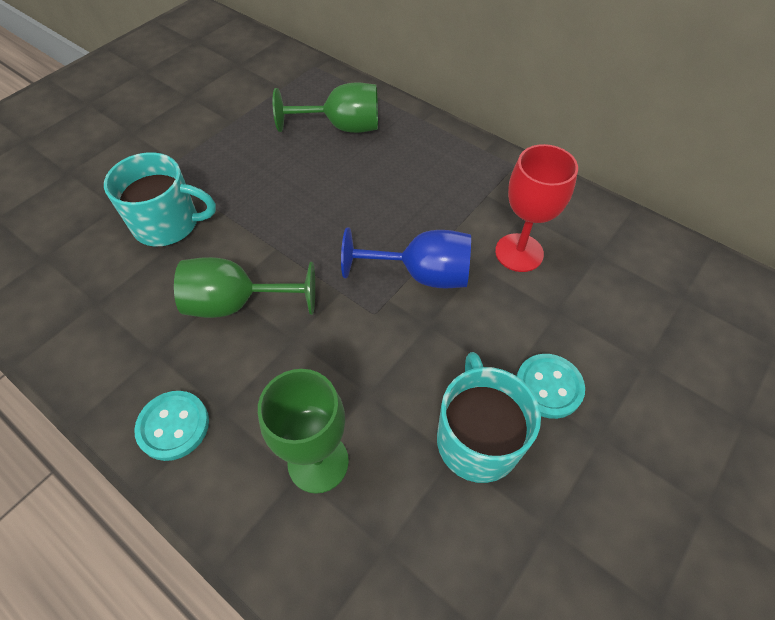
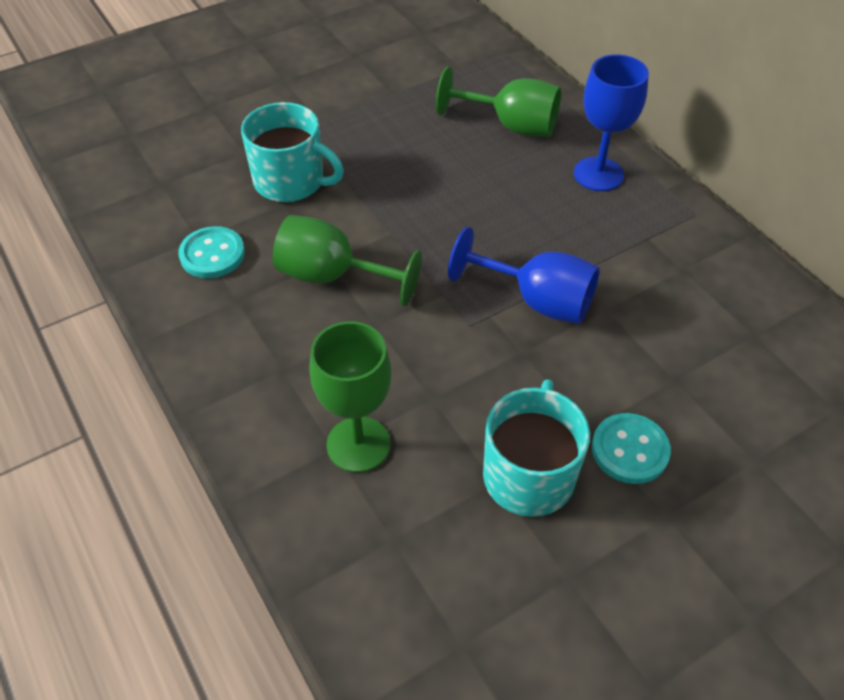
camera: 20 degrees right, 5 degrees down
(173, 426) = (233, 370): turquoise button -> turquoise button (212, 254)
(427, 151) = (598, 174): none -> blue goblet
(519, 252) = (658, 308): red goblet -> none

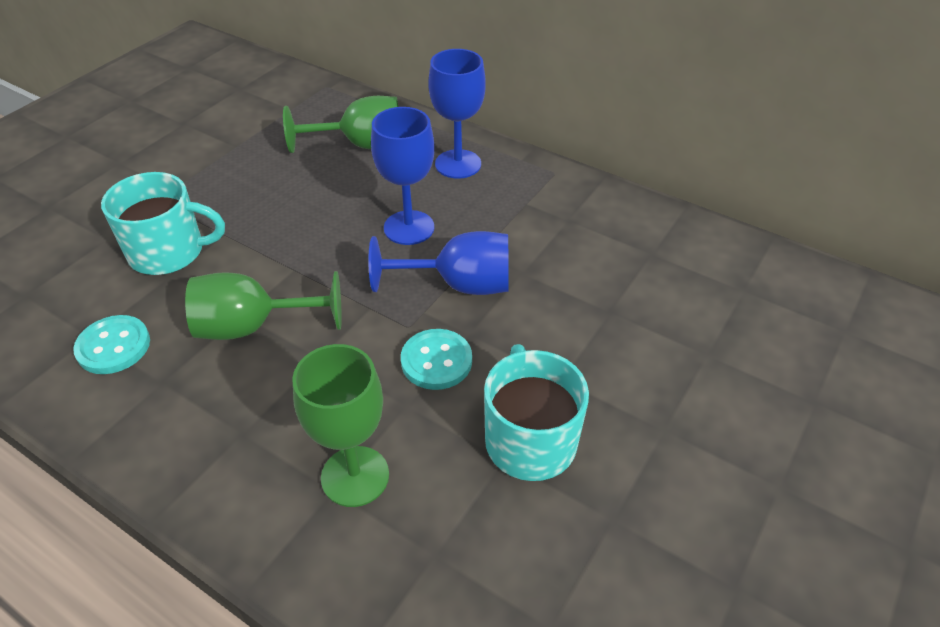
camera: 25 degrees left, 5 degrees down
(516, 226) = (409, 228): none -> blue goblet
(629, 450) = (604, 384): turquoise button -> turquoise button (436, 361)

